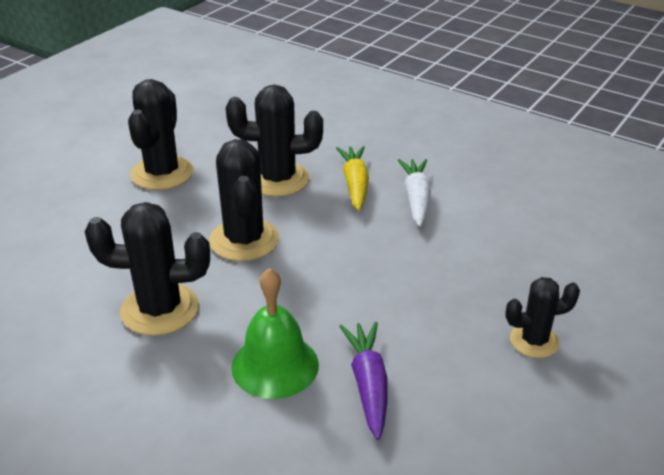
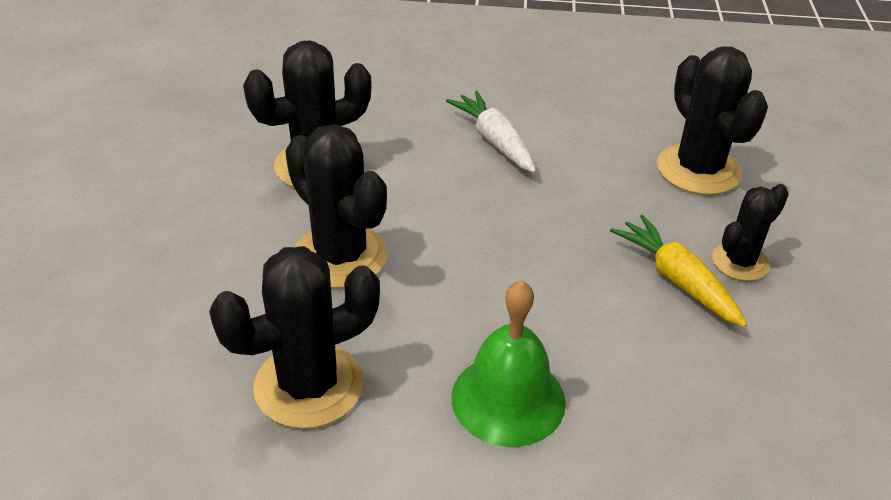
camera: 30 degrees left, 5 degrees up
(162, 173) = (156, 202): black cactus -> black cactus (698, 170)
(355, 184) = (413, 144): yellow carrot -> yellow carrot (677, 280)
(368, 384) = (625, 378): purple carrot -> none

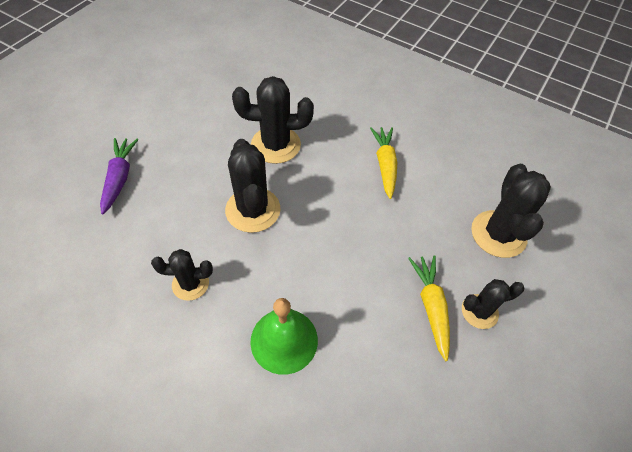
camera: 25 degrees right, 15 degrees up
(80, 289) = (120, 178): none -> purple carrot
(309, 385) = (190, 284): black cactus -> black cactus, size x0.60
(494, 141) = (385, 165): white carrot -> yellow carrot

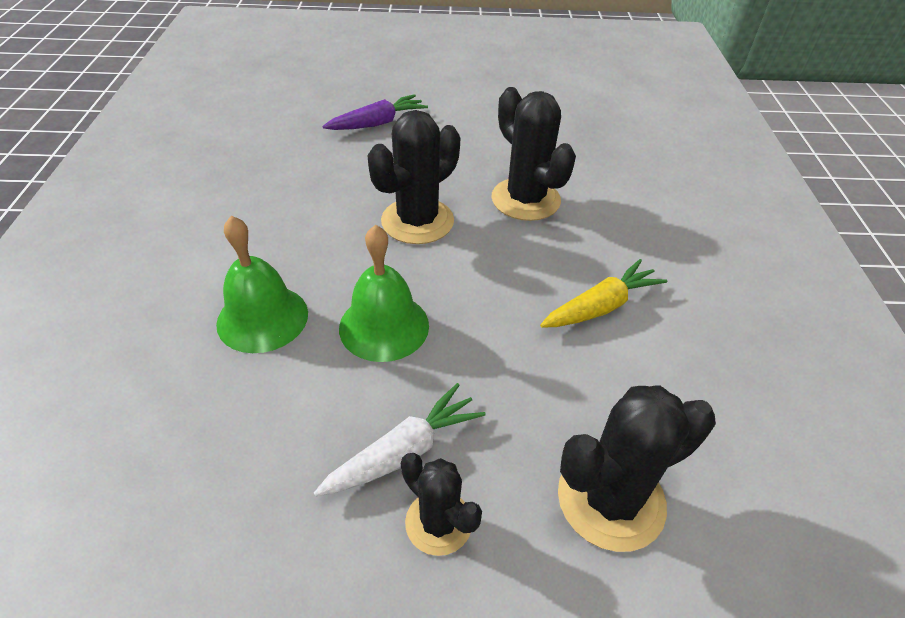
camera: 60 degrees right, 10 degrees down
(190, 284) = (289, 218): black cactus -> none
(335, 274) = (384, 326): none -> green bell
(431, 306) = (404, 452): yellow carrot -> white carrot

